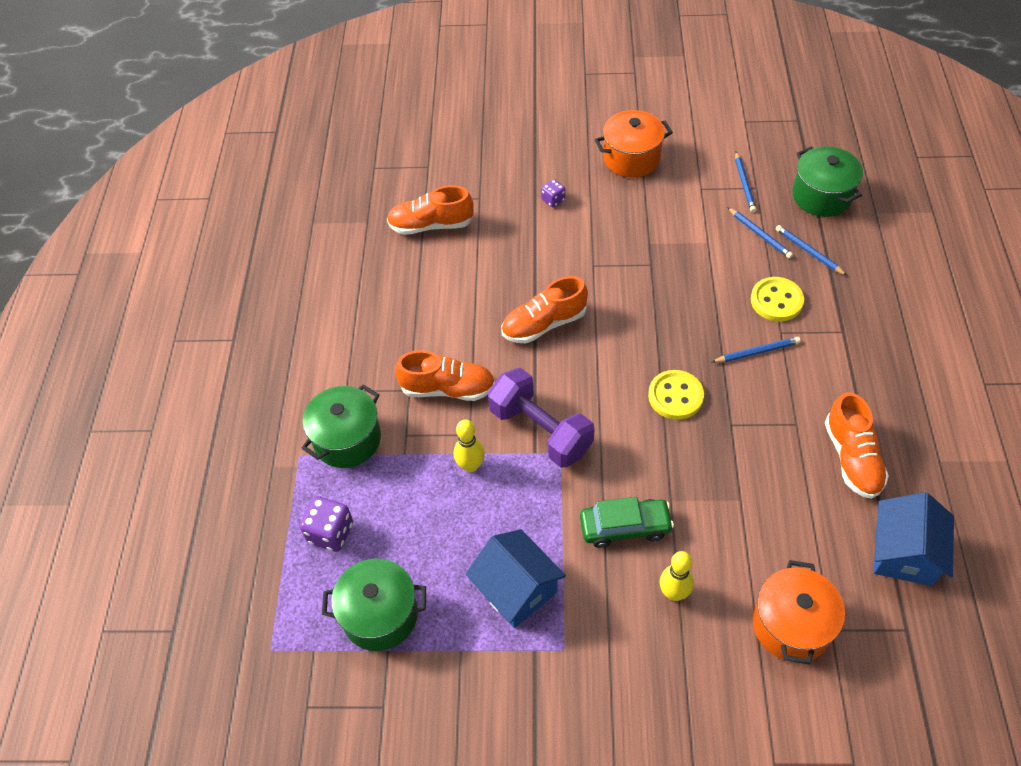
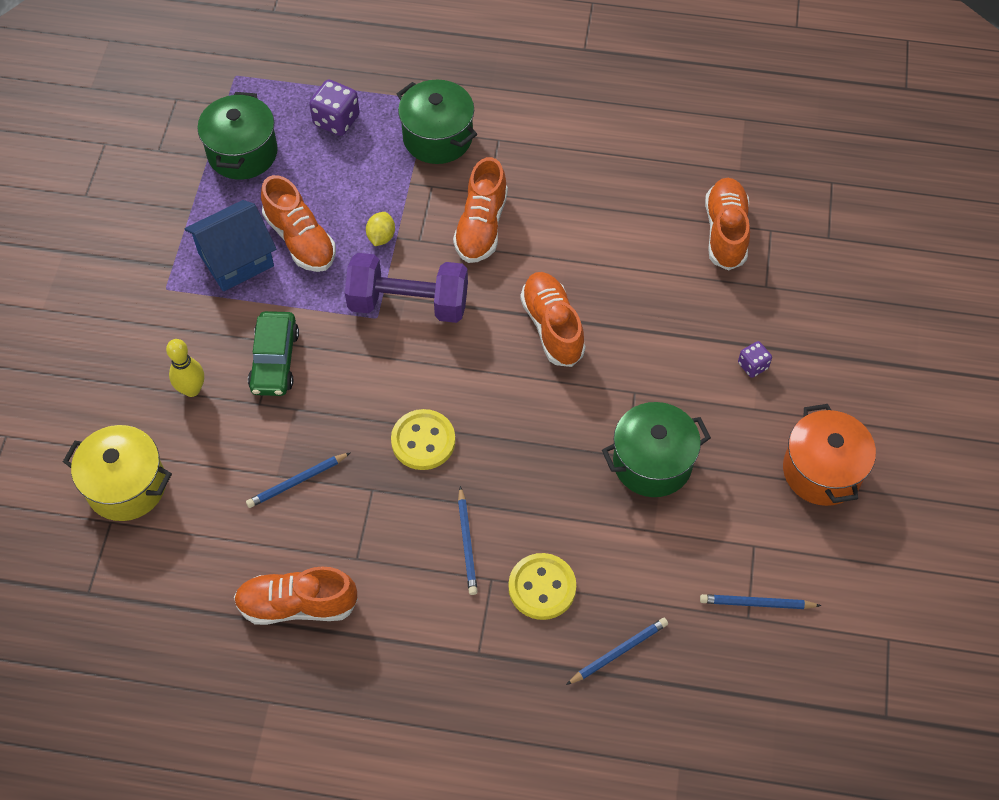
camera: 95 degrees right, 5 degrees up
(470, 465) = (381, 237): yellow bowling pin -> yellow lemon
(484, 534) = (300, 240): none -> orange shoe
(540, 430) = (408, 303): purple dumbbell -> purple dumbbell turned 45 degrees clockwise
(760, 234) = (658, 598): blue pencil -> blue pencil (297, 482)
(791, 625) = (126, 486): orange pot -> yellow pot
(821, 196) = (721, 701): green pot -> green pot (652, 463)
(904, 553) = (169, 620): blue house -> none

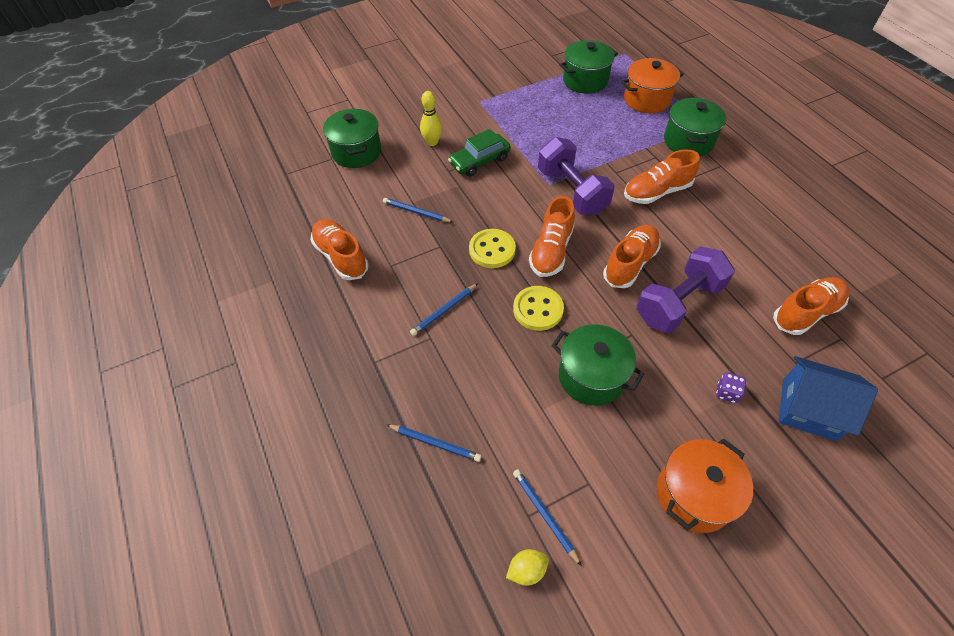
camera: 55 degrees right, 5 degrees down
(126, 486) = (356, 152): yellow pot -> green pot
(235, 259) = (522, 113): blue house -> blue house (808, 409)
(300, 240) = (561, 128): orange shoe -> orange shoe (551, 251)
(336, 120) = (646, 99): purple dice -> orange pot
(381, 237) = (599, 156): yellow lemon -> yellow lemon (527, 570)
(542, 587) = (446, 369): yellow button -> yellow button (538, 309)
(632, 324) = (678, 303): none -> purple dumbbell

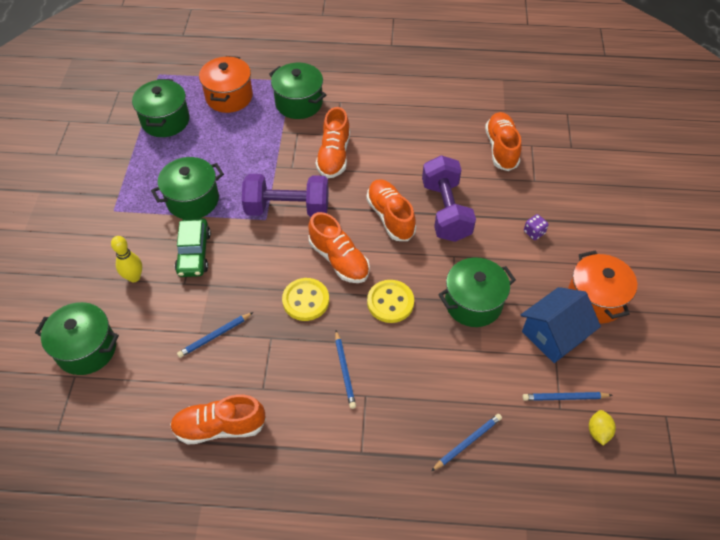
camera: 60 degrees left, 0 degrees up
(527, 134) = (193, 200): none -> green pot
(808, 409) = (570, 198): blue house -> blue house (553, 335)

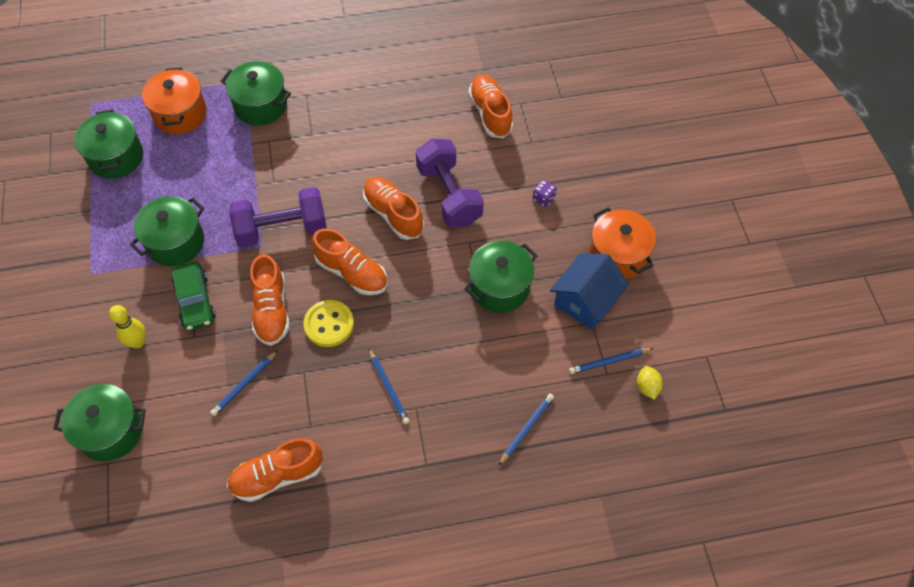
camera: 15 degrees left, 5 degrees up
(334, 156) = (316, 159): orange shoe -> orange shoe (271, 310)
(390, 302) = (416, 306): yellow button -> none

